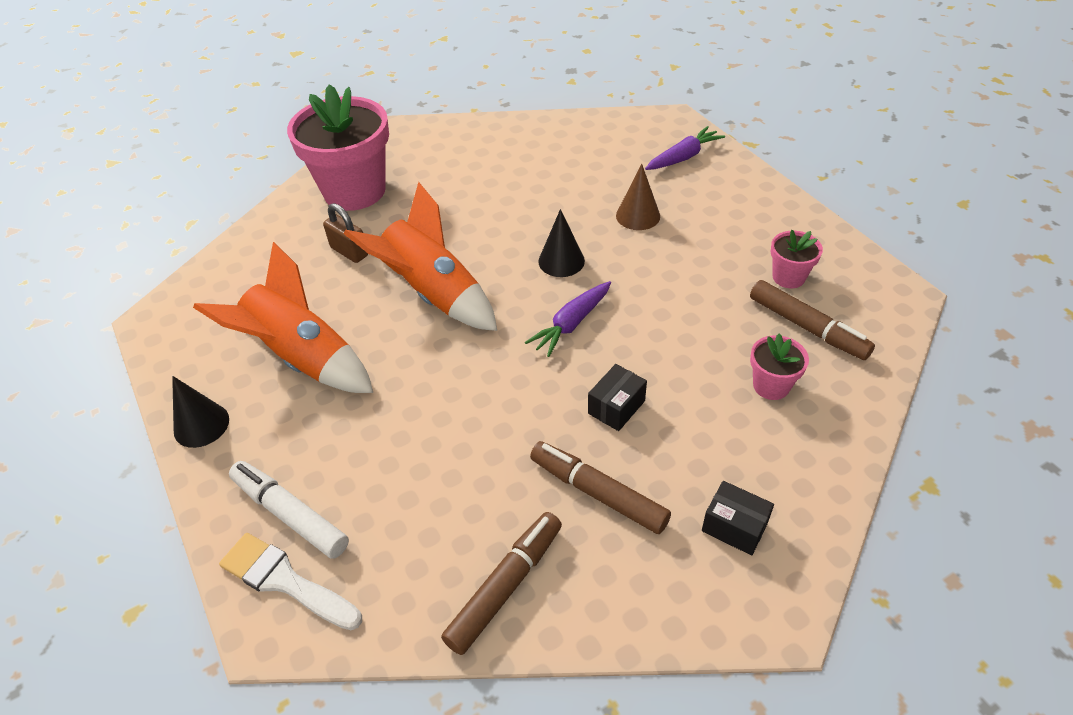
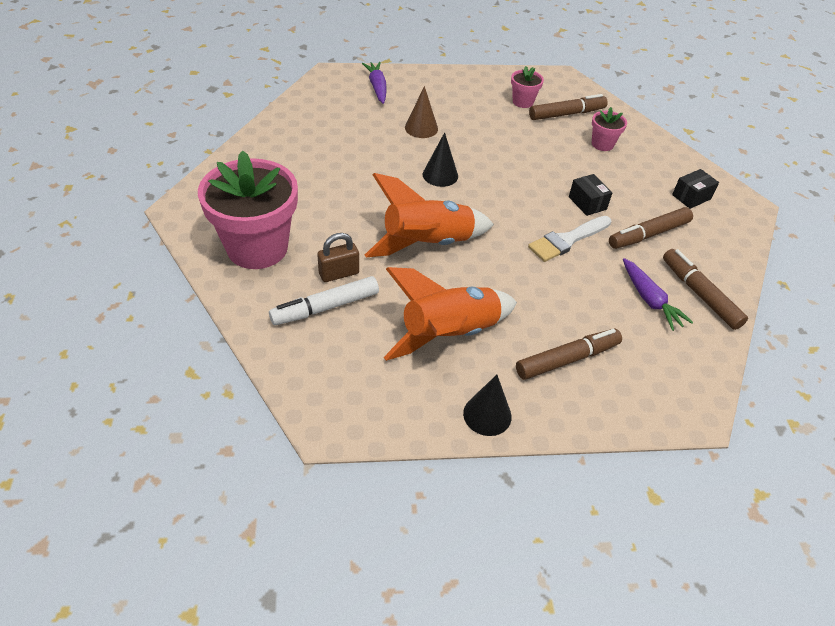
camera: 70 degrees left, 0 degrees up
(285, 581) = (660, 396): white brush -> white brush (567, 240)
(290, 514) = (604, 380): white marker -> white marker (325, 307)
(309, 469) = (567, 359): none -> brown marker
(571, 324) = (505, 193): purple carrot -> purple carrot (649, 300)

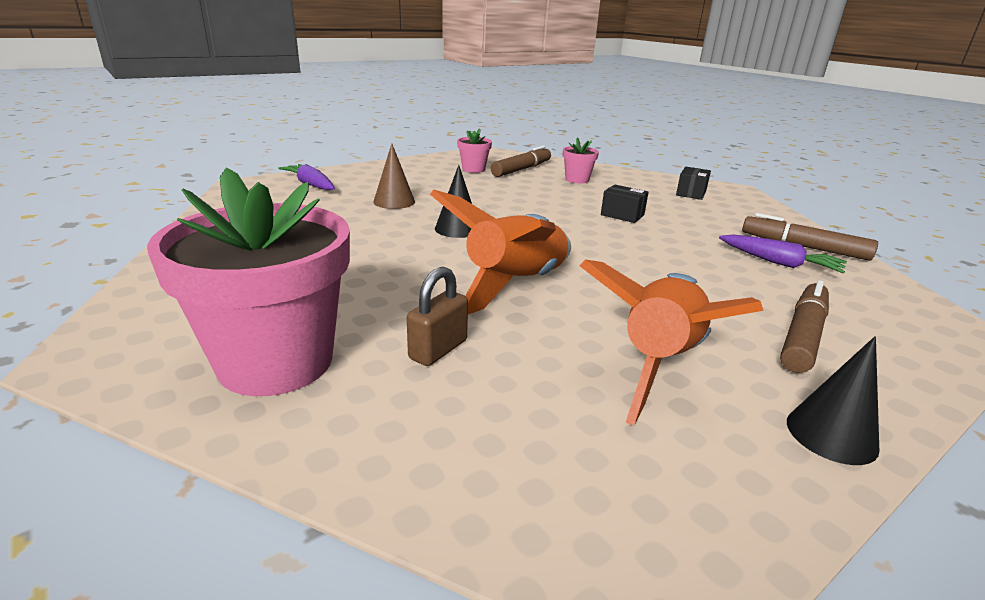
camera: 30 degrees left, 20 degrees down
(325, 307) = (462, 397): white marker -> none
(567, 240) = (646, 243): white brush -> none
(648, 234) = (701, 221): brown marker -> none

